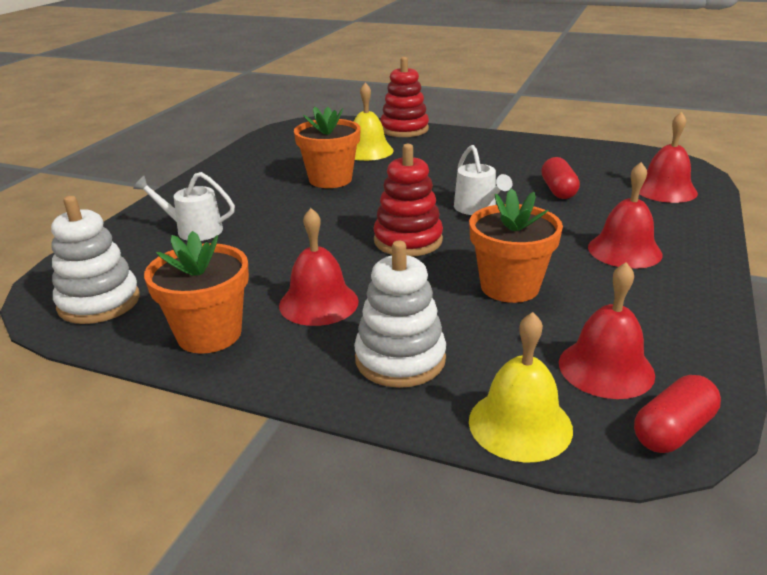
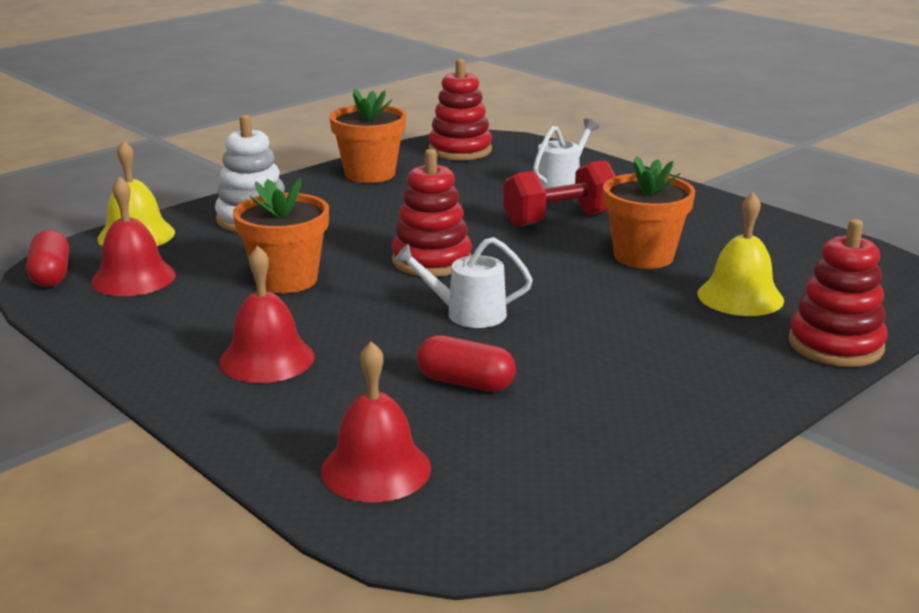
camera: 115 degrees right, 5 degrees down
(99, 302) = (460, 150): white stacking toy -> red stacking toy
(281, 215) = (559, 219): none -> red dumbbell
(318, 303) = (365, 208): red bell -> none

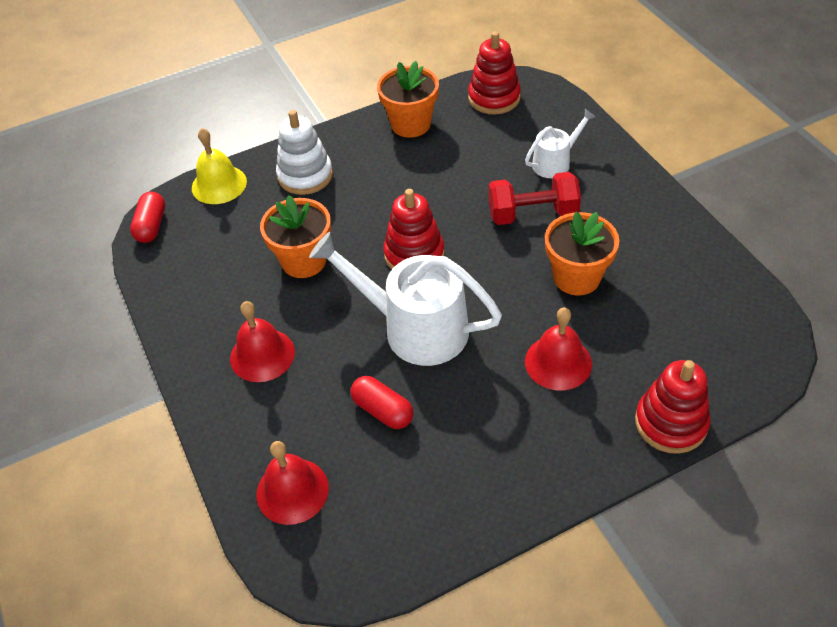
camera: 20 degrees right, 25 degrees up
(133, 278) = (203, 240): red bell -> red bell (558, 362)
(467, 314) = (414, 328): white watering can -> white watering can, size x1.91
(740, 296) = (627, 346): yellow bell -> none

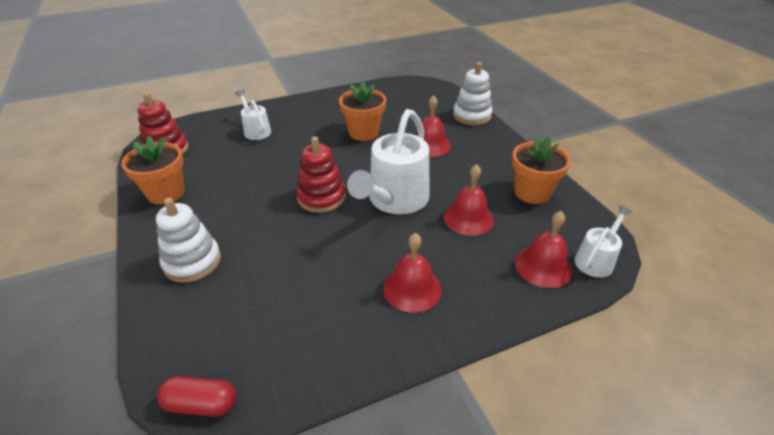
camera: 90 degrees left, 10 degrees down
(219, 184) = (164, 335): yellow bell -> none
(303, 559) = (596, 260): none -> white watering can
(304, 261) = (307, 262): orange flower pot -> orange flower pot (532, 192)
(383, 410) = (468, 218): red capsule -> red bell
(532, 214) = (301, 143): red dumbbell -> none
(670, 423) = (471, 116): red stacking toy -> white stacking toy

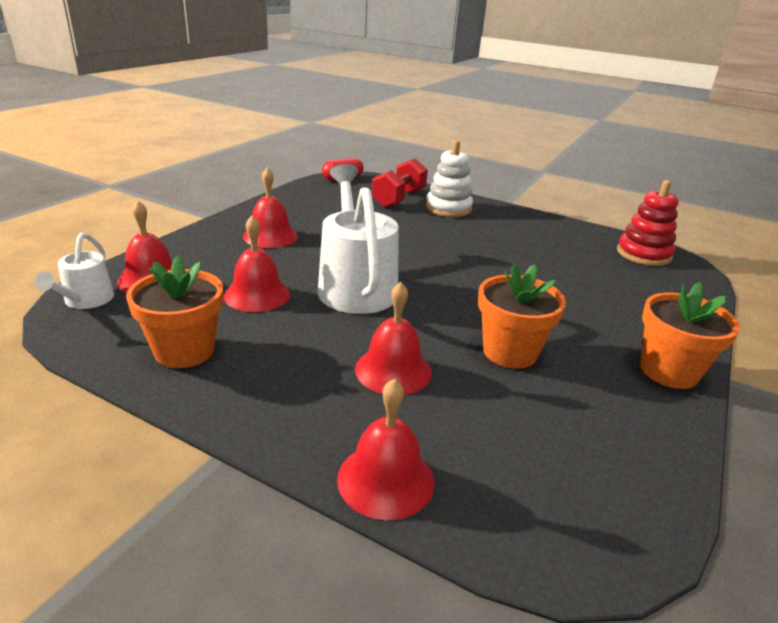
camera: 140 degrees right, 10 degrees down
(166, 193) = (556, 230): orange flower pot -> orange flower pot (669, 371)
(210, 305) = (399, 199): none -> red dumbbell
(256, 130) = (626, 302): white watering can -> none
(321, 197) = (430, 265): red stacking toy -> none
(471, 116) = (385, 479): white stacking toy -> red bell

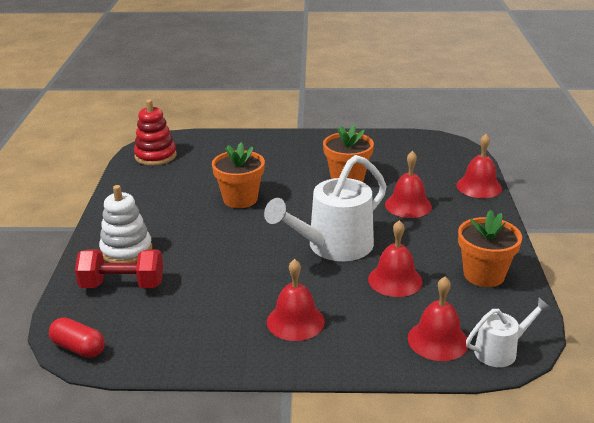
camera: 115 degrees left, 0 degrees up
(669, 371) = (312, 140): orange flower pot -> orange flower pot (240, 199)

